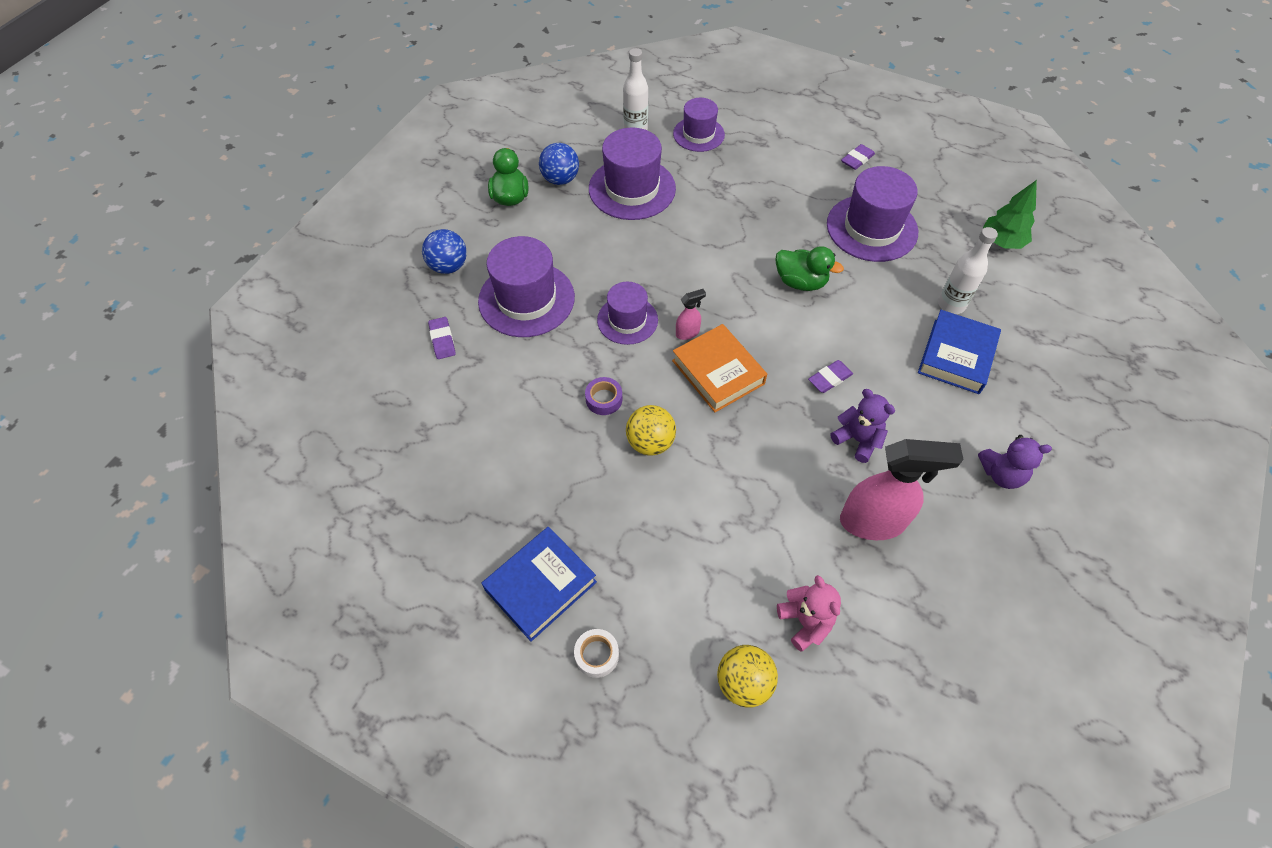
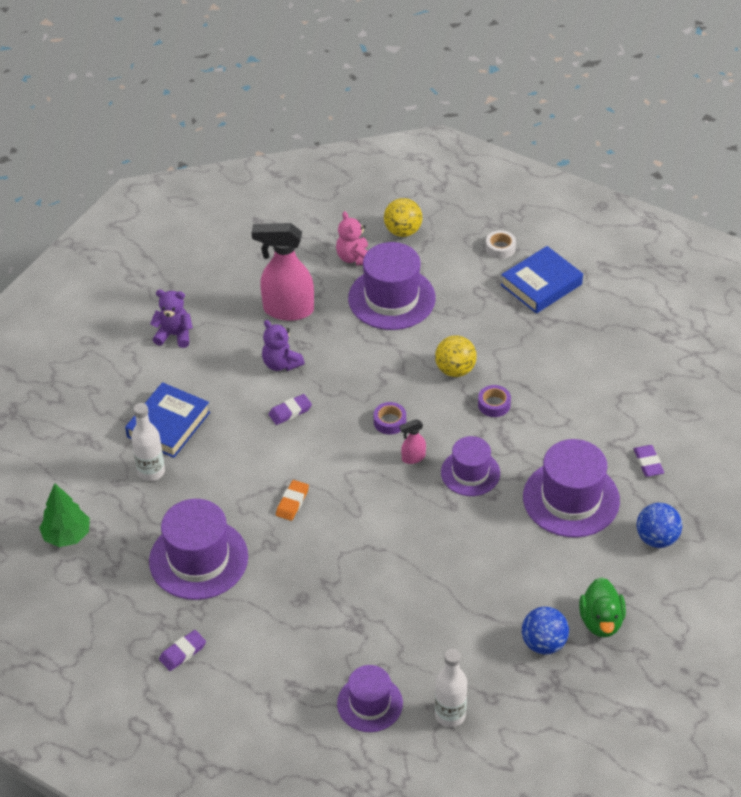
camera: 175 degrees left, 10 degrees down
(632, 189) = (459, 625): purple hat -> purple hat (391, 298)
(718, 372) = (389, 422): orange book -> purple tape
(800, 282) = (292, 502): green duck -> orange eraser

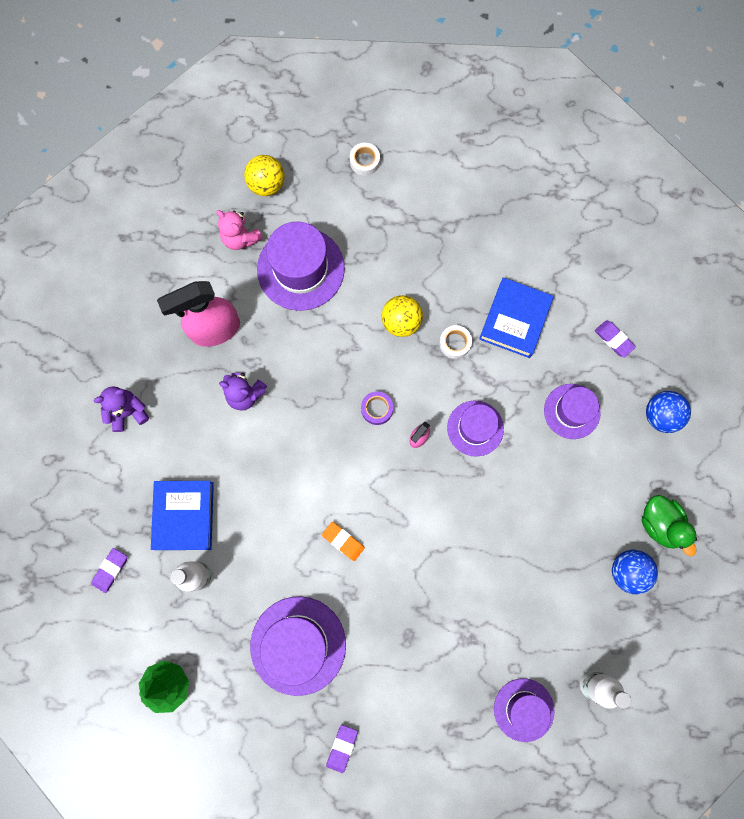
camera: 30 degrees left, 30 degrees up
(290, 411) = (284, 444): purple eraser -> purple eraser (110, 570)
(292, 502) = (343, 541): orange eraser -> orange eraser turned 45 degrees counterclockwise
(494, 404) = (455, 343): purple tape -> white tape
(541, 284) = (423, 186): blue book -> blue book (514, 320)
(571, 499) = (572, 411): purple hat -> purple hat, size x0.62

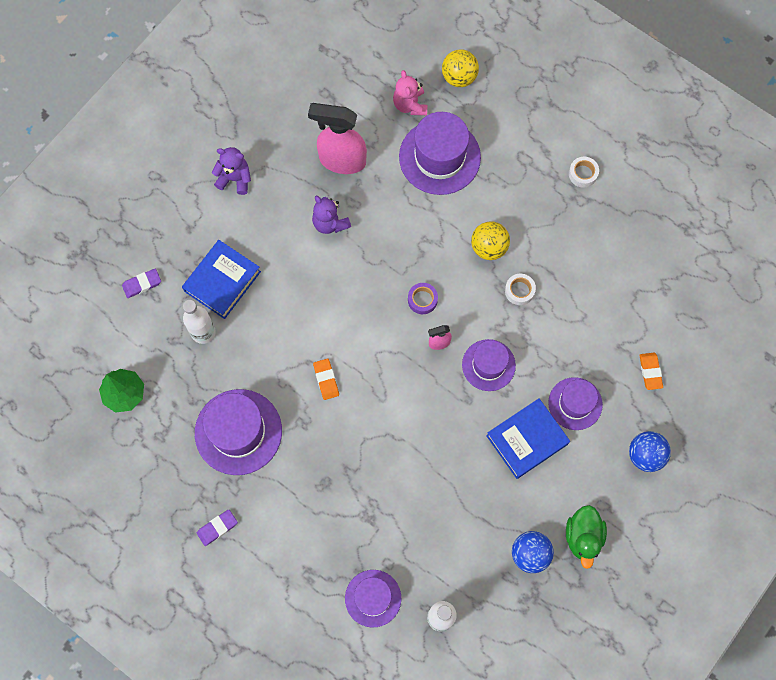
camera: 35 degrees right, 5 degrees down
(364, 161) = (548, 107): white tape -> white tape (583, 174)
(514, 320) = (580, 304): blue book -> blue book (527, 440)
(614, 339) = (650, 372): purple eraser -> orange eraser

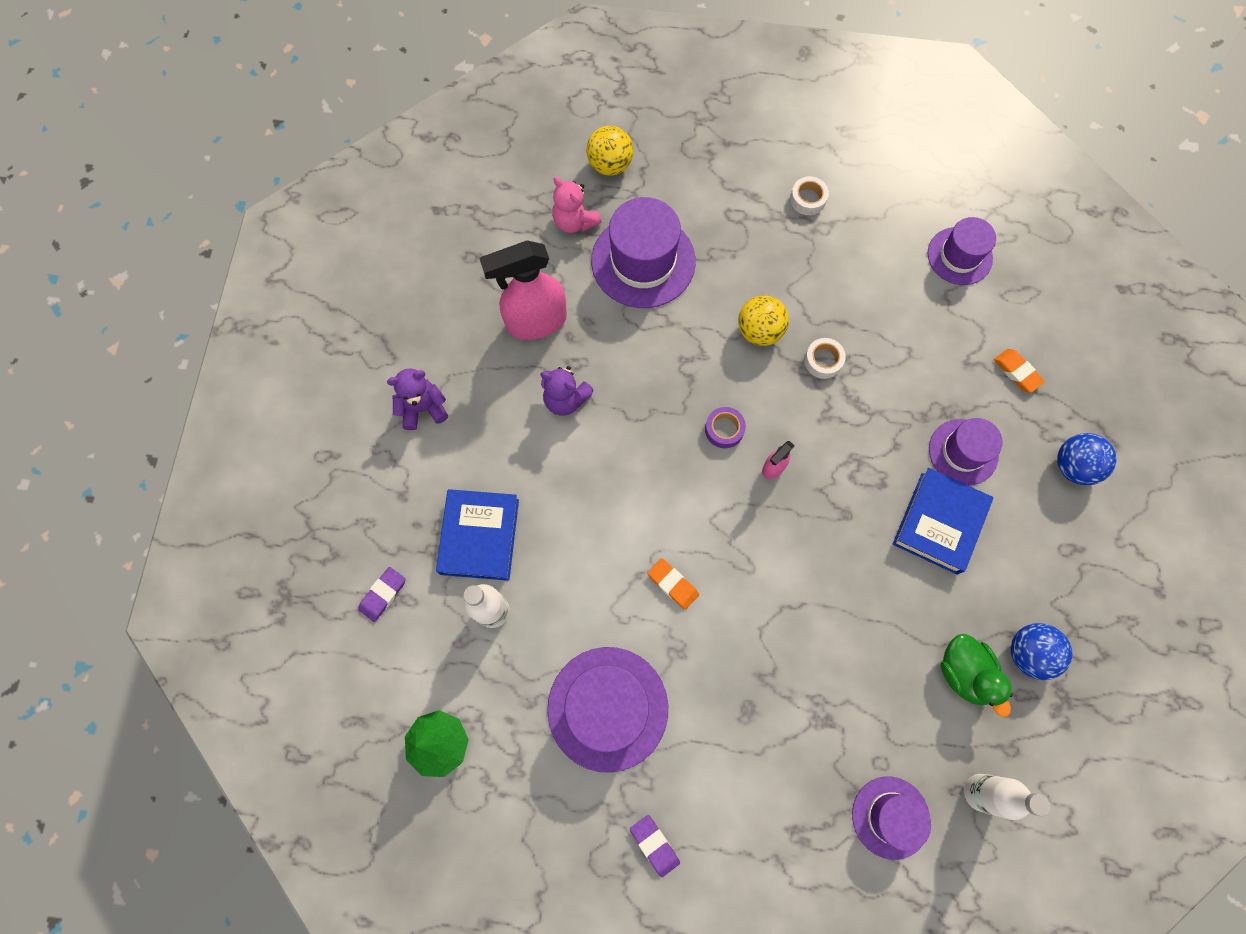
camera: 30 degrees left, 0 degrees up
(217, 528) = (654, 845): purple eraser -> purple eraser turned 60 degrees counterclockwise
(488, 365) = (843, 462): purple hat -> purple hat (959, 256)
(583, 537) = (1071, 598): green duck -> green duck (964, 673)

